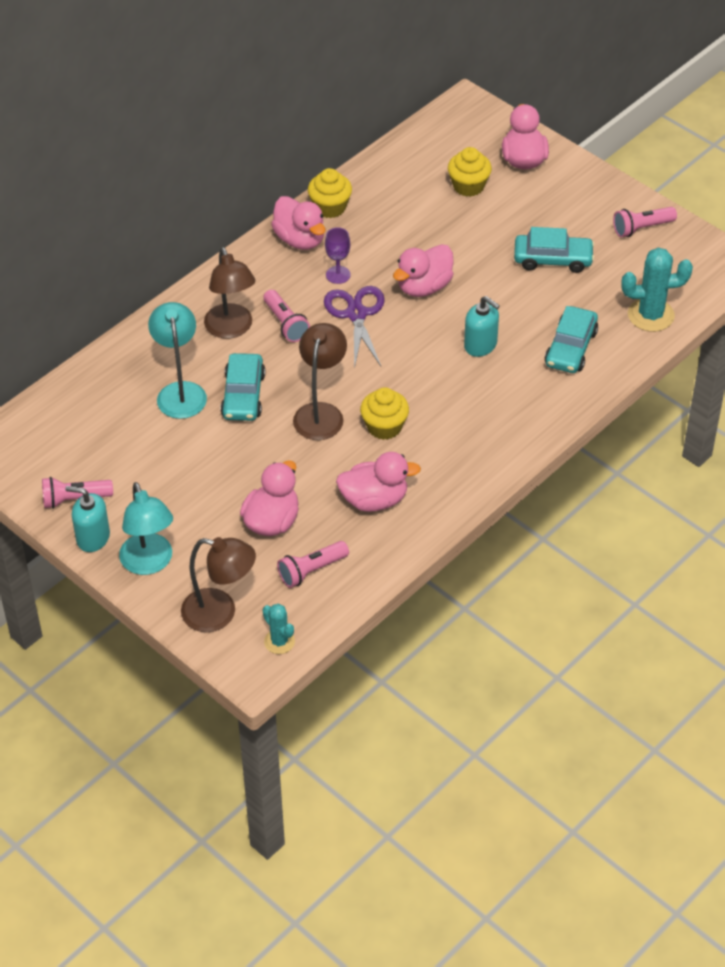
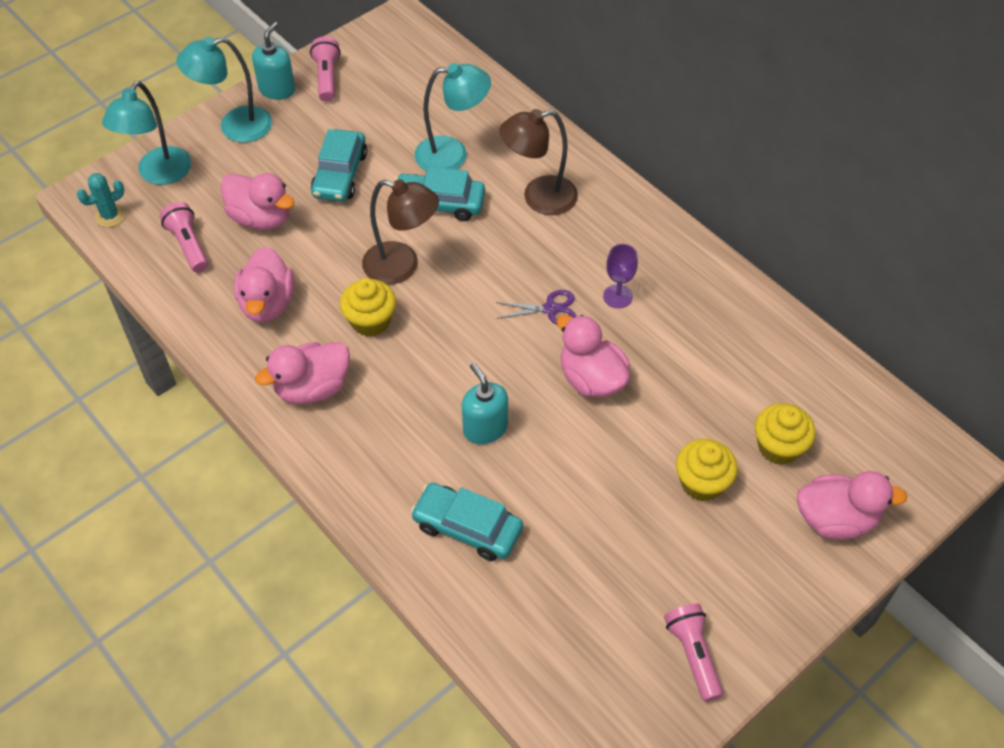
camera: 95 degrees right, 5 degrees up
(220, 613) = (159, 174): brown lamp -> turquoise lamp
(285, 323) = (542, 244): pink flashlight -> none
(300, 239) = (679, 265): pink duck -> pink duck (312, 388)
(330, 207) = (735, 297): yellow cupcake -> yellow cupcake (702, 483)
(356, 314) = (550, 309): purple scissors -> purple scissors, size x0.61
(480, 345) = (485, 428): turquoise soap dispenser -> turquoise soap dispenser turned 105 degrees clockwise
(553, 259) = (633, 529): turquoise car -> turquoise car (340, 174)
(650, 315) = (516, 636): turquoise cactus -> none

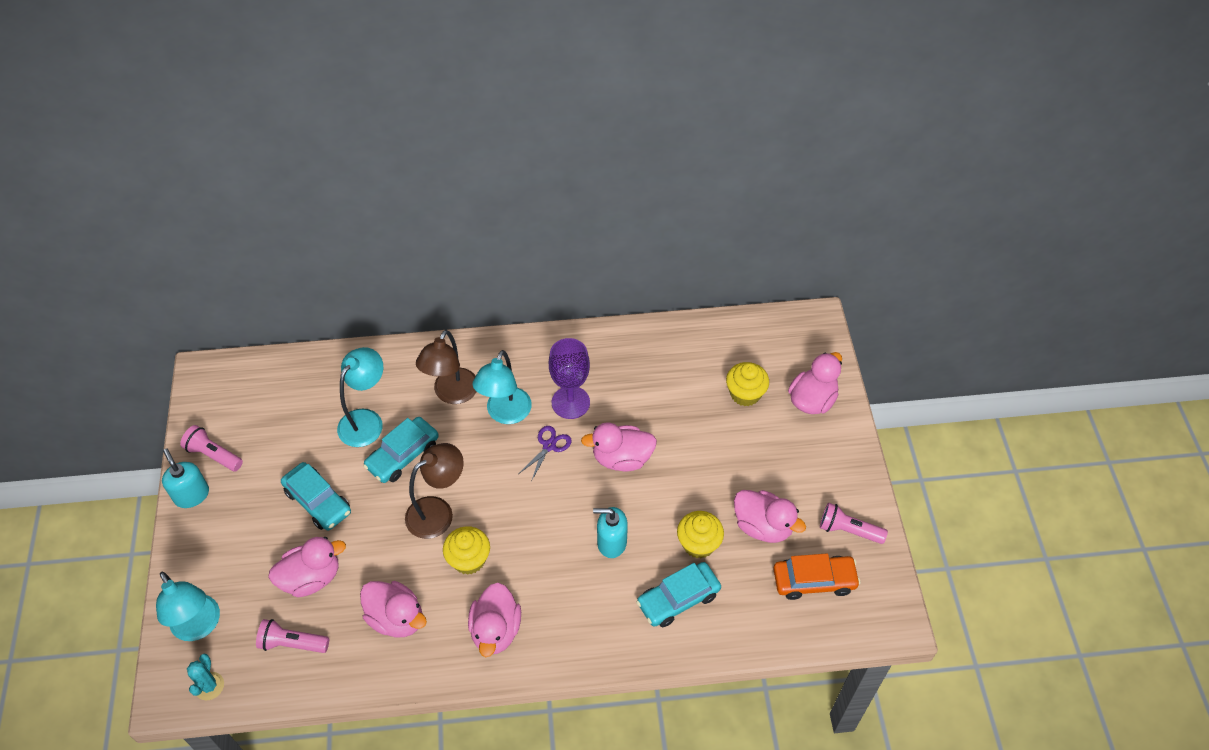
camera: 55 degrees left, 0 degrees up
(234, 127) = (202, 546): turquoise lamp -> turquoise lamp (505, 414)
(596, 653) = (814, 581): none -> orange car
(617, 296) = (570, 402): purple goblet -> purple goblet, size x1.66
(622, 561) = (763, 526): none -> pink duck
(702, 483) = (740, 449): yellow cupcake -> yellow cupcake (698, 544)

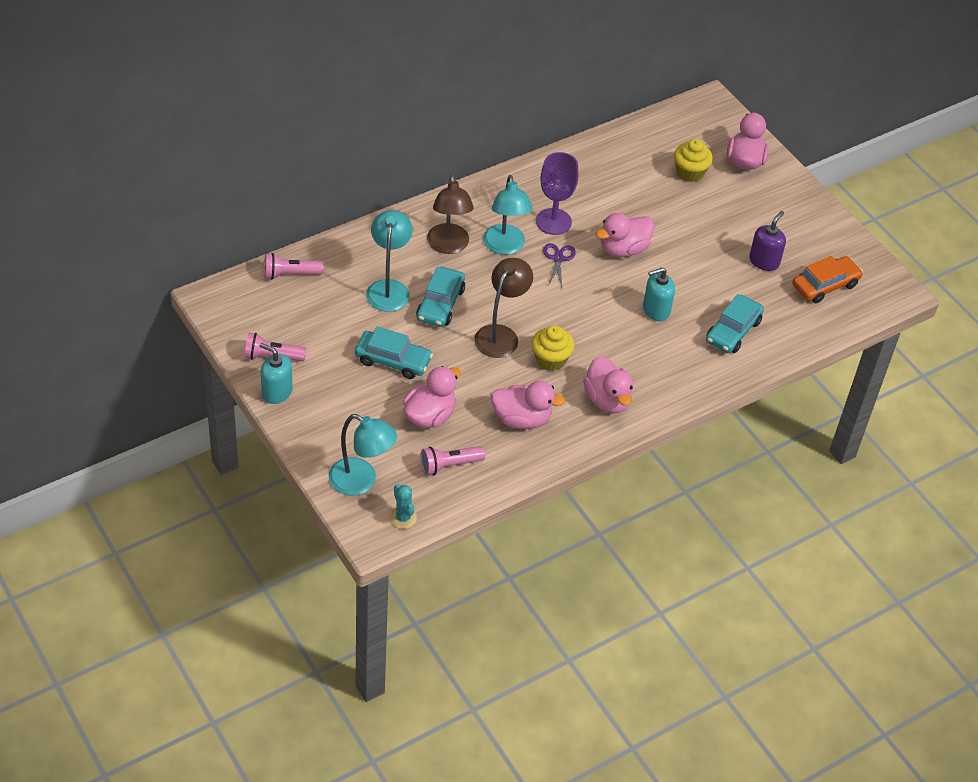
camera: 30 degrees left, 5 degrees down
(698, 544) = (723, 289): yellow cupcake -> none
(763, 526) = (764, 261): pink duck -> purple soap dispenser
(848, 530) = (829, 243): pink flashlight -> pink flashlight (290, 274)

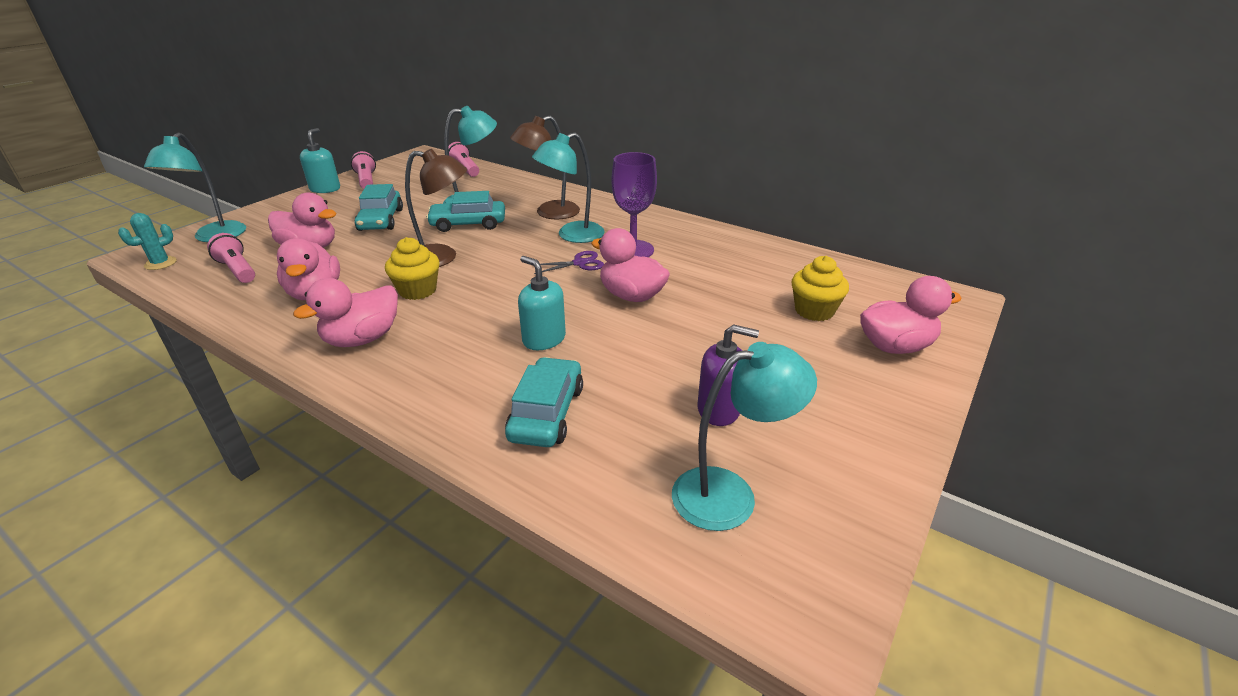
camera: 70 degrees right, 15 degrees down
(733, 331) = (547, 413): turquoise car -> turquoise car turned 90 degrees clockwise
(825, 285) = (730, 494): orange car -> turquoise lamp

